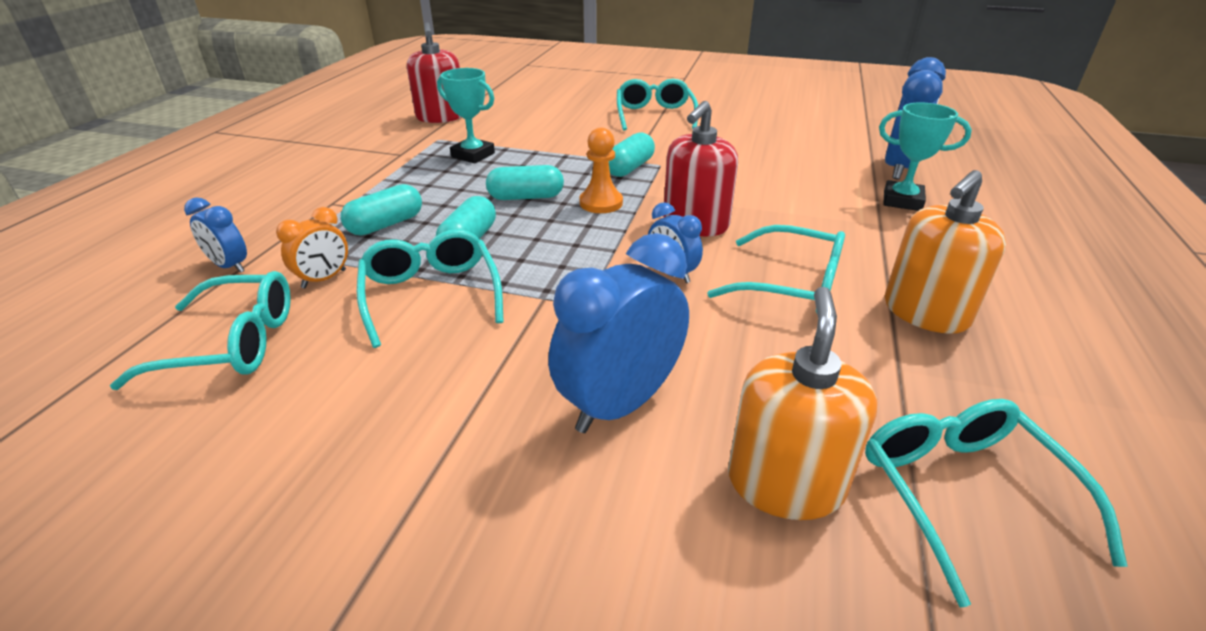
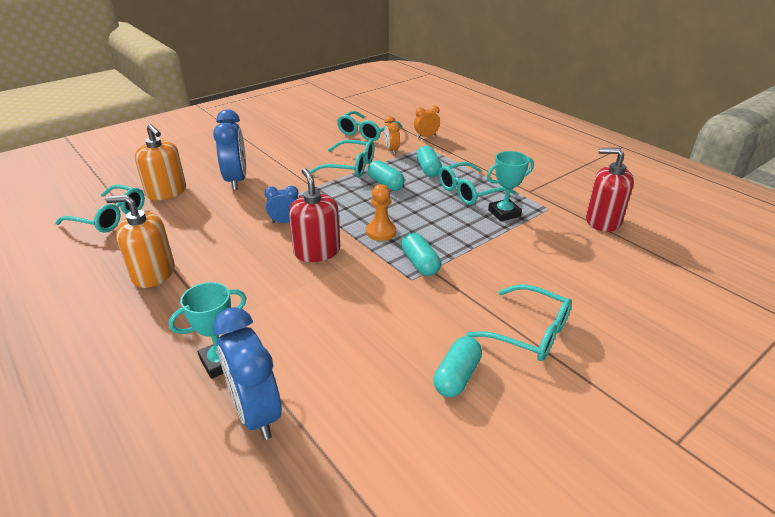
camera: 125 degrees right, 0 degrees up
(230, 266) = (426, 136): blue clock -> orange clock
(526, 197) = (417, 212): turquoise capsule -> turquoise capsule (457, 376)
(792, 285) = (228, 249): turquoise glasses -> turquoise glasses (469, 192)
(925, 312) = (153, 273): orange soap dispenser -> orange soap dispenser turned 75 degrees counterclockwise

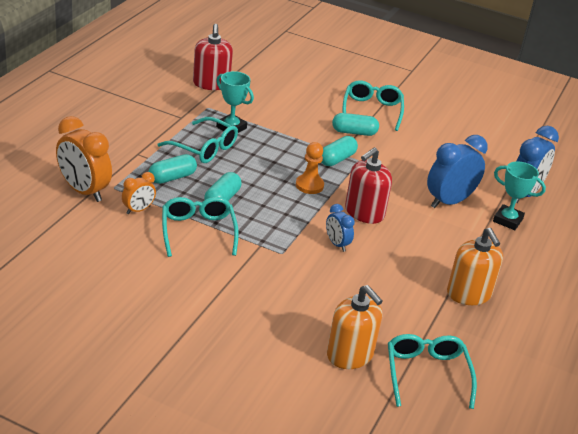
camera: 120 degrees left, 0 degrees up
(166, 192) = (350, 355): orange soap dispenser -> orange soap dispenser turned 120 degrees clockwise
(236, 180) = (286, 308): blue clock -> blue clock (449, 202)
(366, 133) = (95, 240): turquoise glasses -> none
(426, 136) = (84, 191): orange clock -> orange clock, size x1.88
(457, 376) = (431, 132): turquoise capsule -> turquoise capsule (354, 132)

